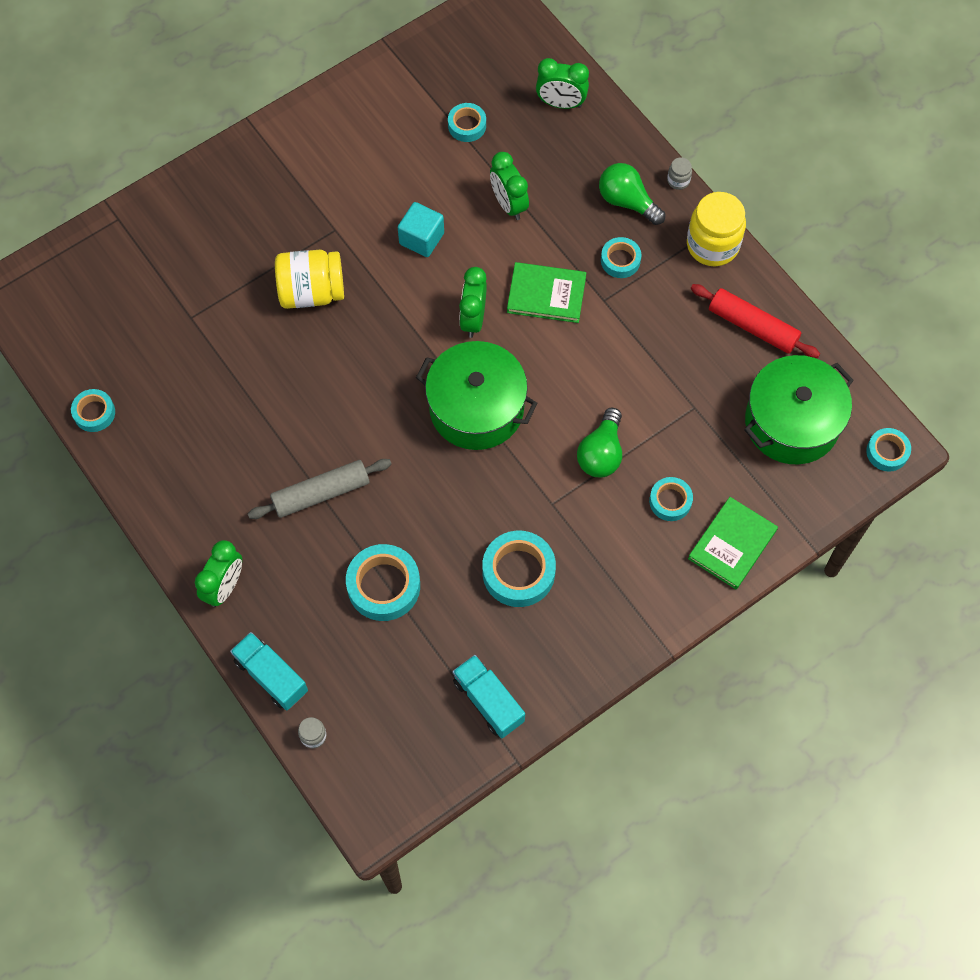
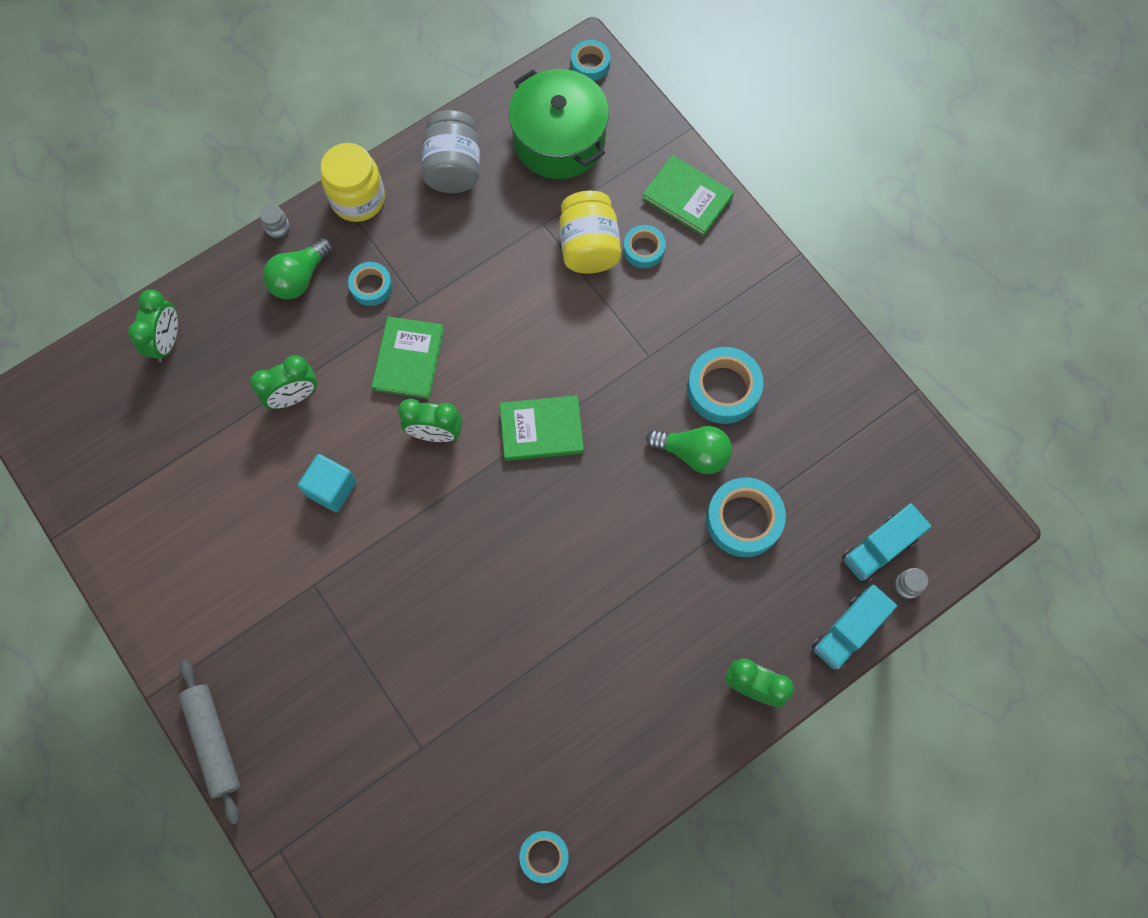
camera: 90 degrees left, 5 degrees up
(311, 292) = (394, 608): yellow jar -> yellow jar (589, 246)
(321, 493) = (641, 588): grey rolling pin -> grey rolling pin (213, 741)
(467, 125) = (186, 441): turquoise tape -> none
(476, 408) = (541, 429): green pot -> green book
(488, 701) = (858, 417): turquoise truck -> turquoise truck (879, 548)
(601, 453) = (593, 310): green light bulb -> green light bulb (693, 453)
(753, 326) = (453, 168): red rolling pin -> grey jar

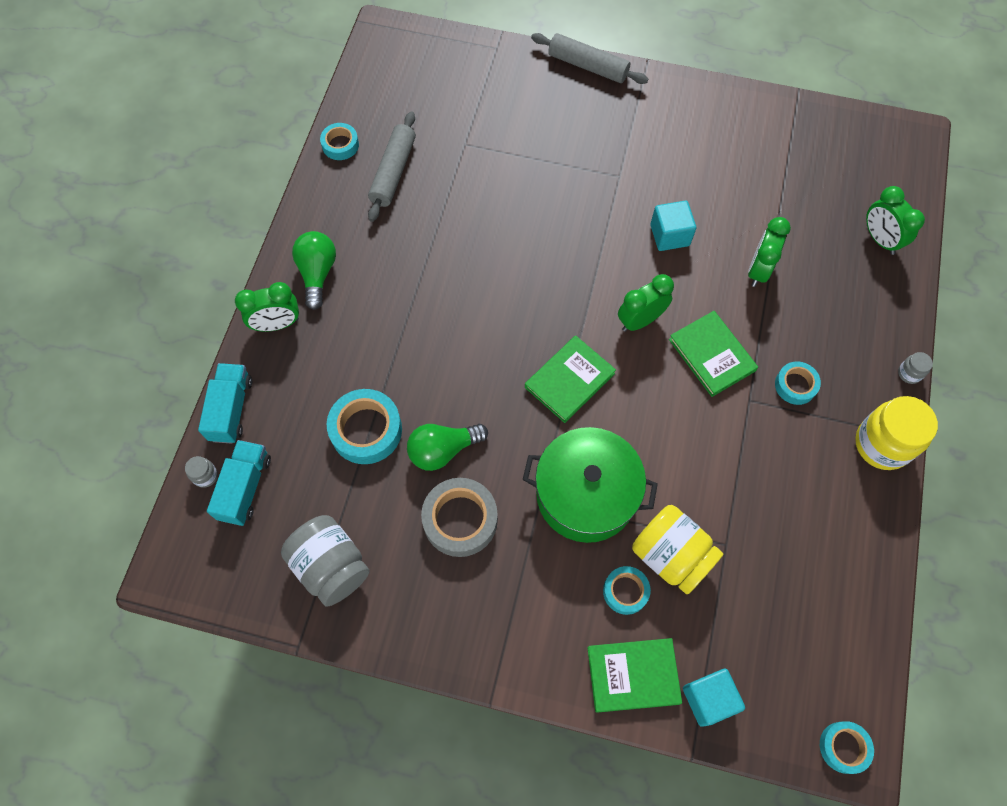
camera: 140 degrees right, 5 degrees down
(300, 278) = (850, 350): green light bulb -> green light bulb (317, 273)
(453, 168) = (844, 534): grey jar -> grey jar (331, 566)
(518, 773) = (393, 172): none -> grey rolling pin
(559, 140) = (790, 637): green pot -> green pot (586, 494)
(649, 149) = (708, 699): none -> turquoise cube
(723, 389) = (460, 520): turquoise tape -> grey tape

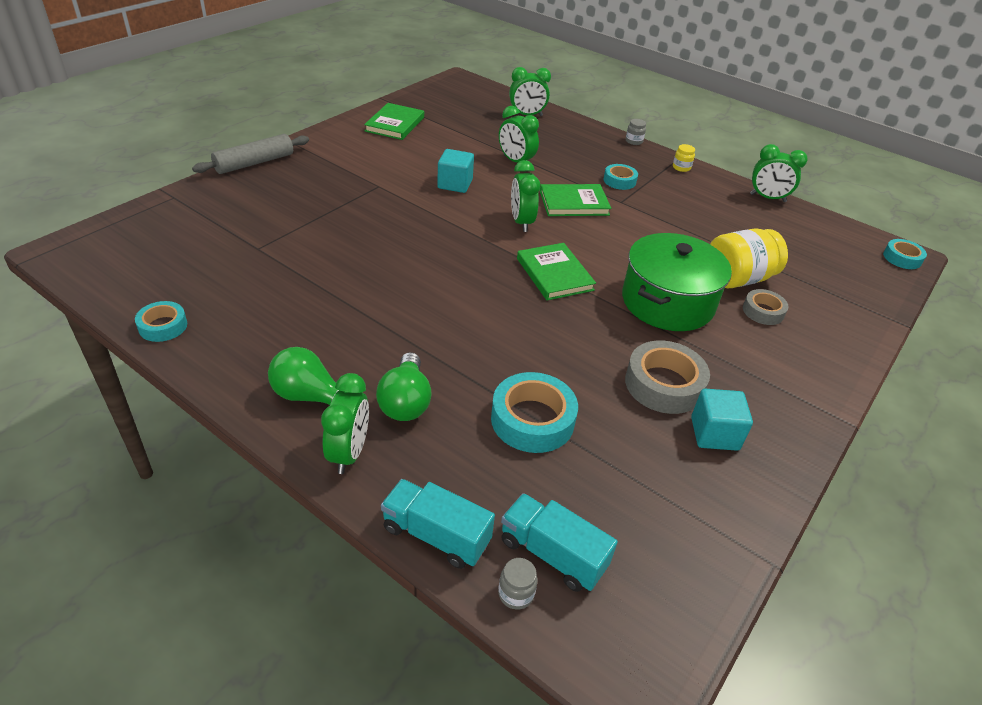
camera: 70 degrees left, 25 degrees down
(331, 566) = (683, 501): grey jar -> none
(393, 172) = (240, 301): grey rolling pin -> none
(443, 450) = (584, 371): green light bulb -> green light bulb (405, 402)
(625, 591) = (763, 311): turquoise tape -> grey tape
(633, 675) = (838, 332): green book -> green book (395, 124)
(708, 699) = (861, 302): turquoise cube -> turquoise cube (714, 434)
(880, 562) = (767, 198): none -> green clock
(882, 444) = (681, 168): yellow jar -> yellow jar, size x0.44

